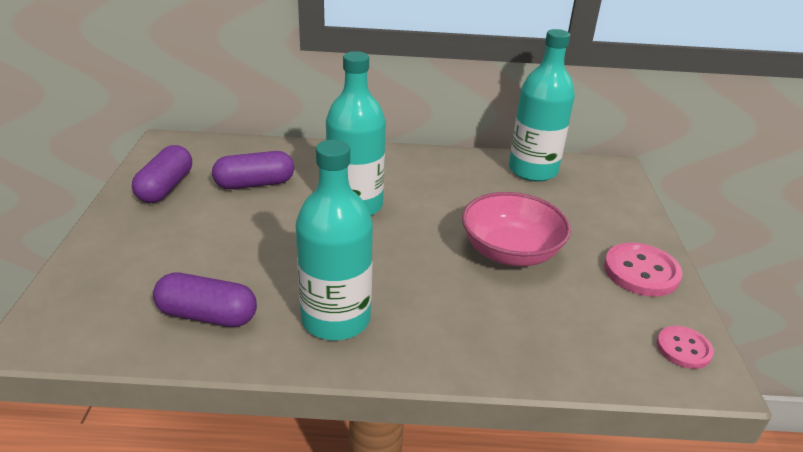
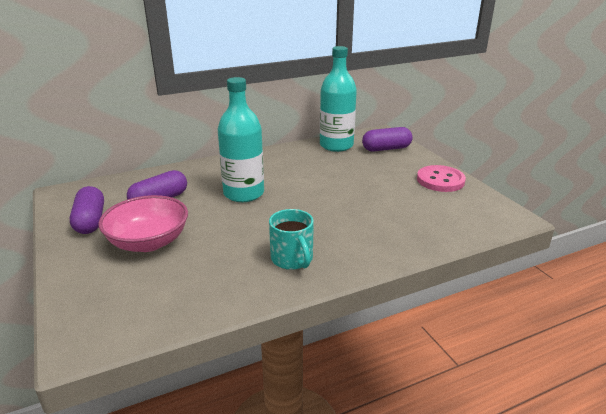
camera: 25 degrees left, 5 degrees down
(207, 315) = (203, 286): purple capsule -> purple capsule (386, 149)
(336, 319) = (292, 259): turquoise bottle -> turquoise mug
(510, 252) = (363, 191): pink bowl -> pink bowl (148, 242)
(683, 349) = (492, 210): pink button -> none

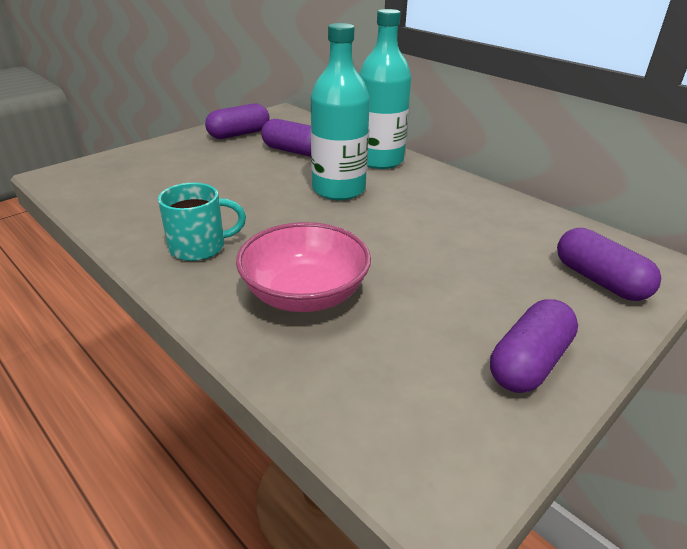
camera: 70 degrees right, 5 degrees up
(148, 242) = (211, 165): pink bowl -> pink bowl (305, 294)
(292, 259) = (199, 247): turquoise mug -> turquoise mug turned 150 degrees counterclockwise
(336, 145) = (551, 229): turquoise bottle -> turquoise bottle (379, 160)
(440, 180) = (529, 362): pink button -> purple capsule

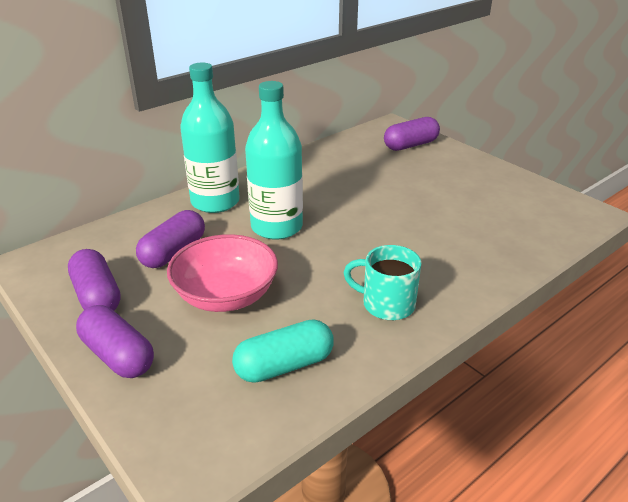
camera: 85 degrees left, 0 degrees up
(135, 200) = (284, 365): none -> turquoise capsule
(199, 247) = (386, 304): turquoise mug -> turquoise mug turned 60 degrees counterclockwise
(305, 294) = (447, 247): pink bowl -> pink bowl (226, 296)
(529, 362) = (492, 178): purple capsule -> purple capsule (118, 355)

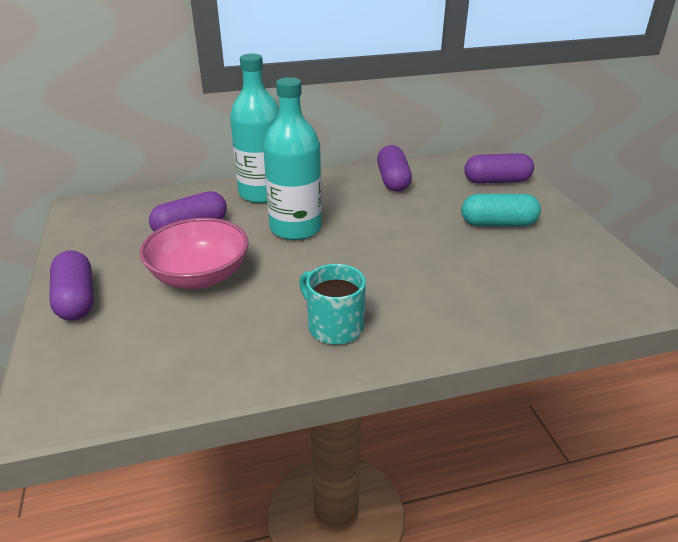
camera: 25 degrees right, 0 degrees up
(97, 296) = (103, 247): purple capsule -> purple capsule (393, 180)
(284, 365) = (193, 351): turquoise capsule -> turquoise capsule (498, 223)

